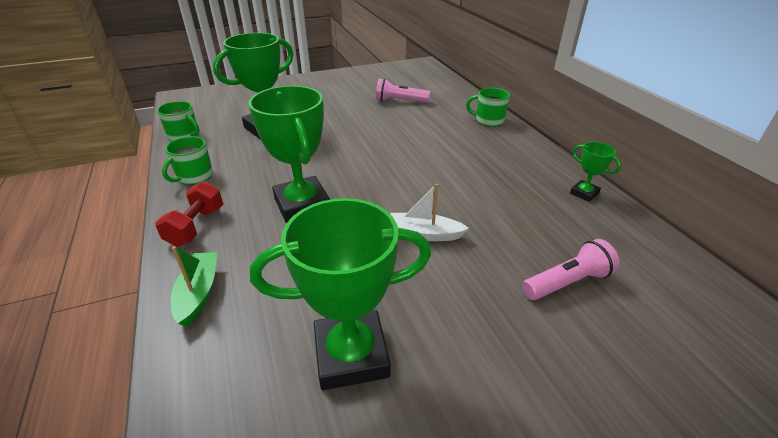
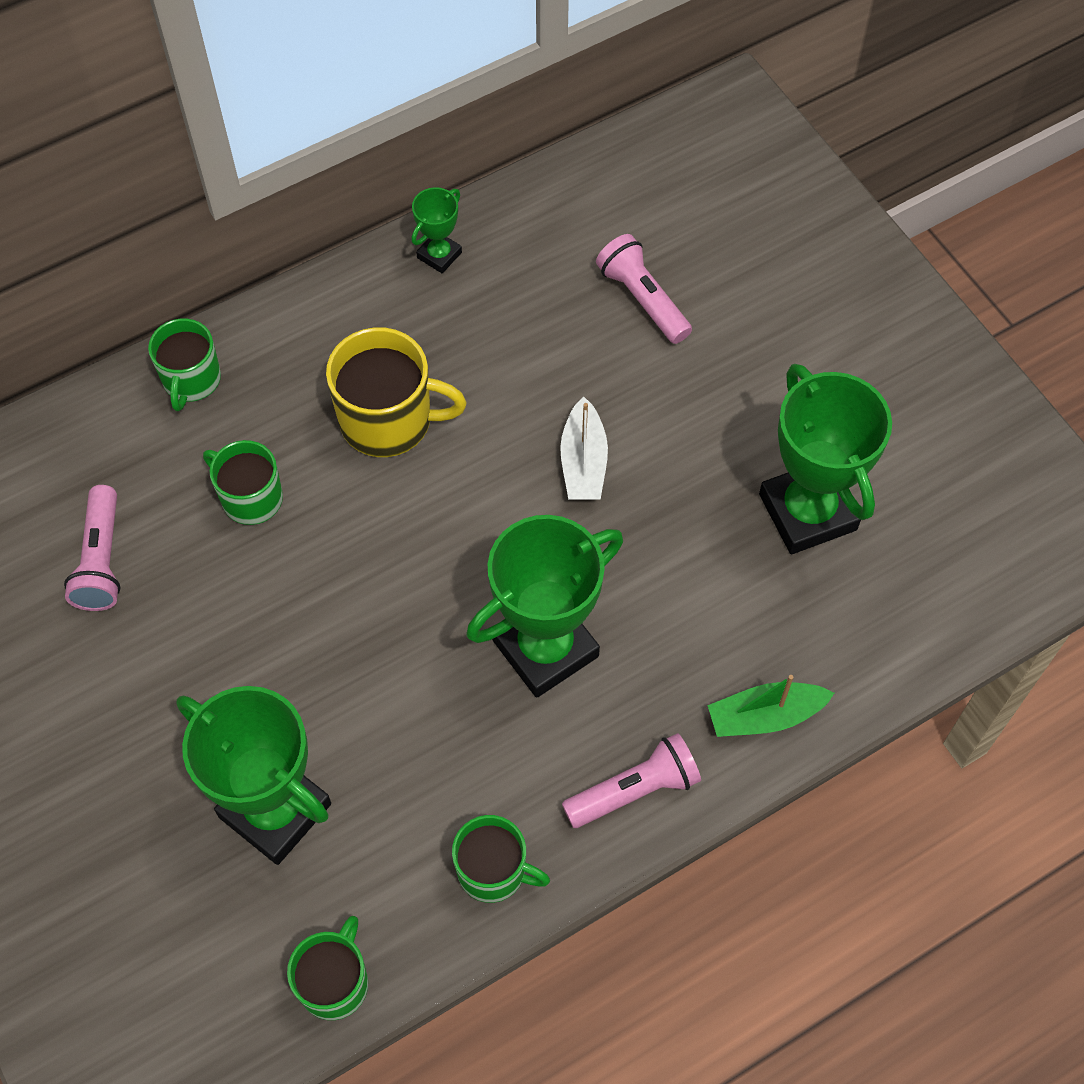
camera: 100 degrees left, 25 degrees up
(196, 226) = (634, 790): red dumbbell -> pink flashlight
(422, 130) = (250, 498): none -> green mug
(462, 168) = (388, 420): none -> yellow mug

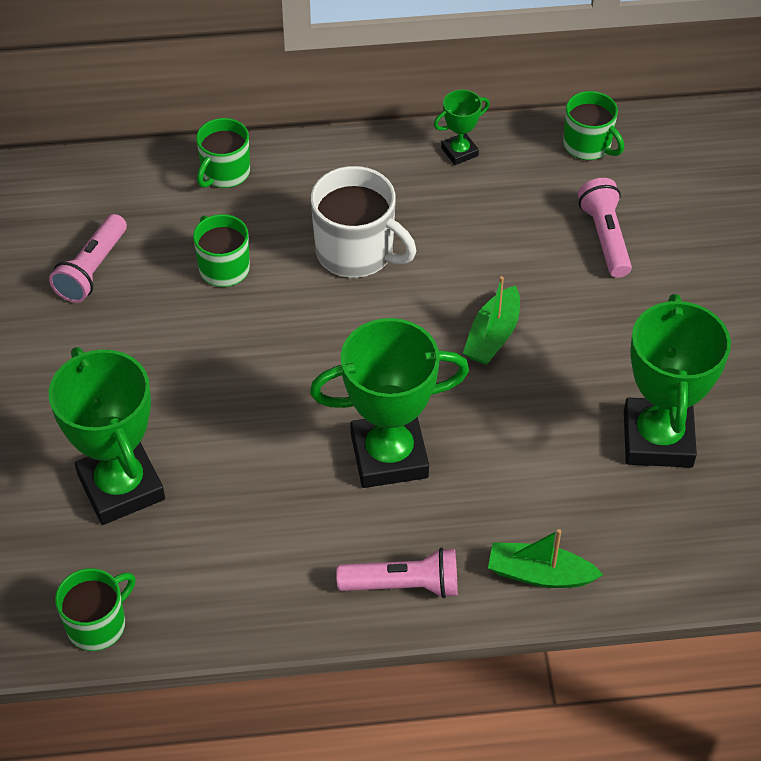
camera: 25 degrees right, 10 degrees down
(388, 420) = (356, 252): yellow mug -> white mug
(493, 871) = (260, 597): green mug -> green mug (588, 145)
(583, 462) = (492, 336): white boat -> green boat

